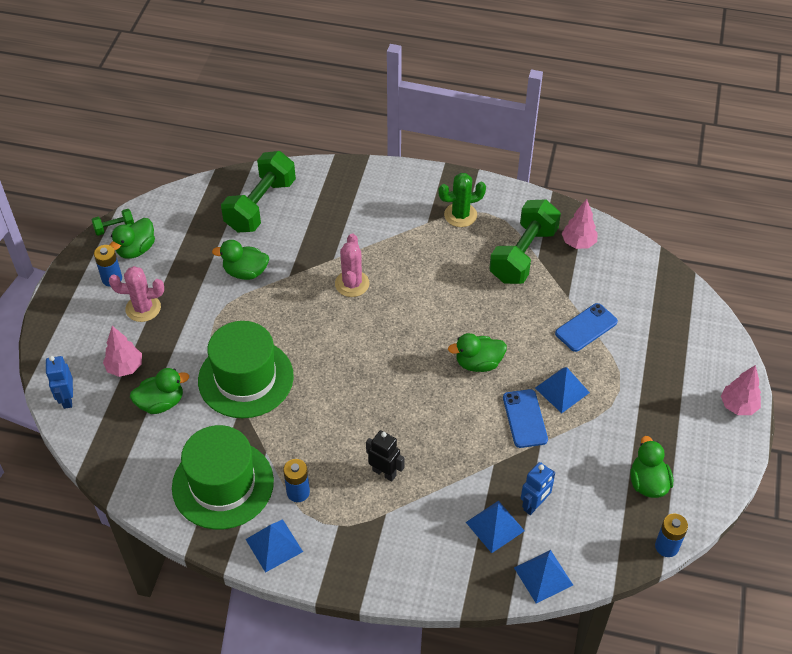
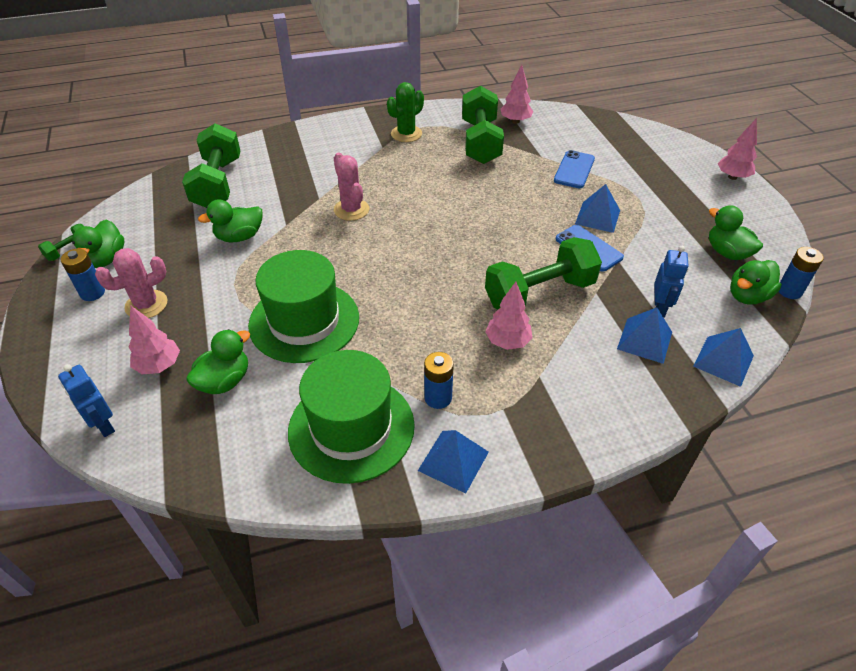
camera: 30 degrees left, 5 degrees down
(384, 472) = (507, 342): black robot -> pink tree
(445, 442) = (539, 293): none -> green dumbbell
(478, 363) = (513, 225): green duck -> green duck (747, 296)

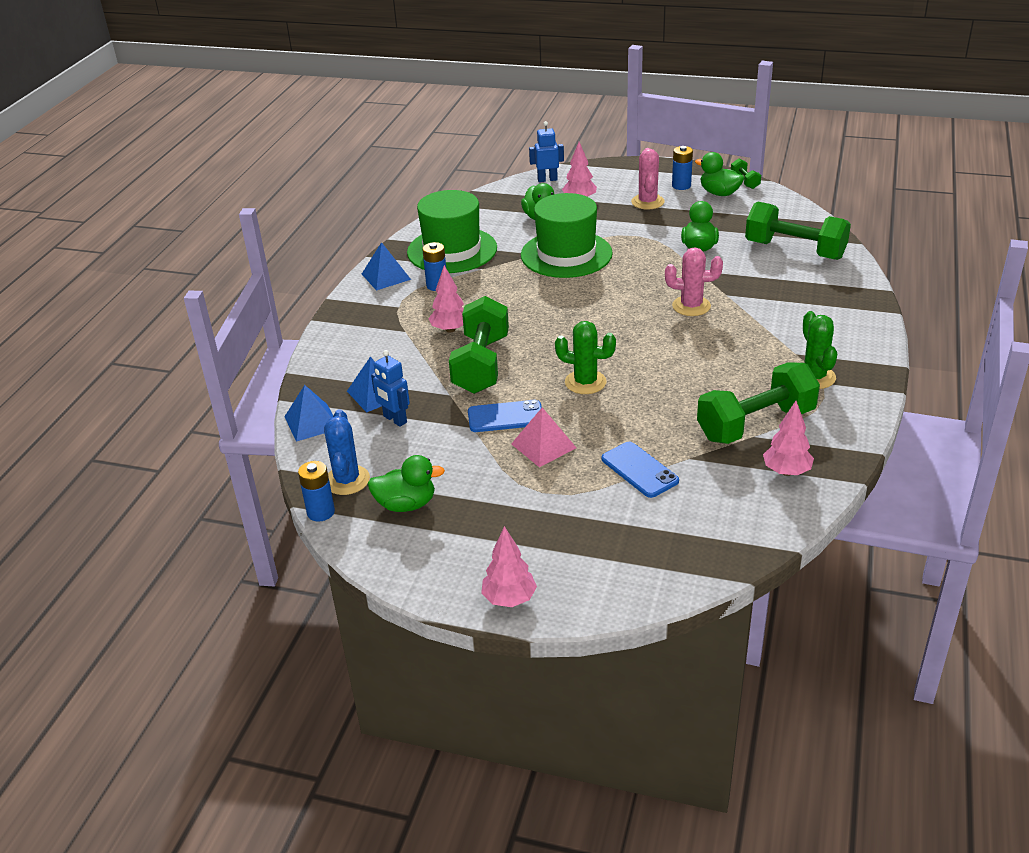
camera: 125 degrees right, 10 degrees down
(480, 142) = (756, 424): green dumbbell -> green dumbbell turned 60 degrees counterclockwise
(506, 226) = (585, 382): none -> green cactus
(597, 217) = (543, 446): blue pyramid -> pink pyramid
(747, 296) = (347, 480): green duck -> blue cactus

